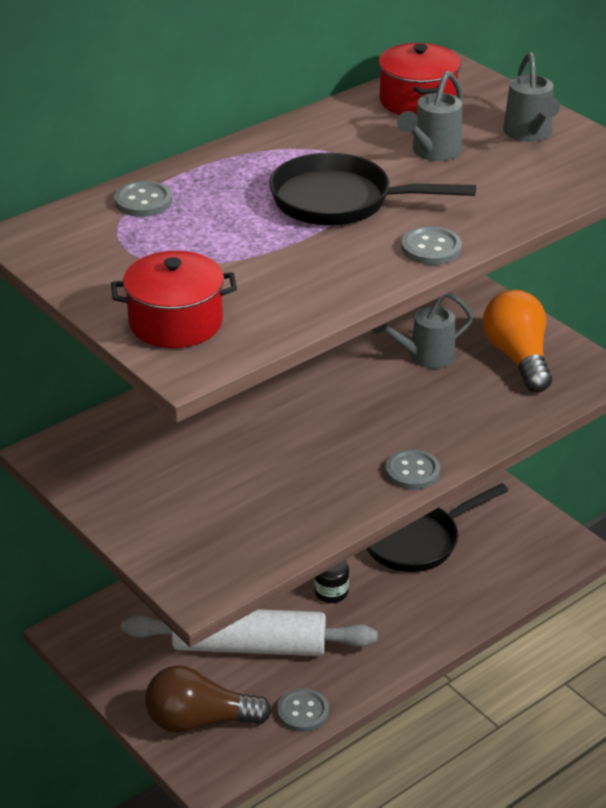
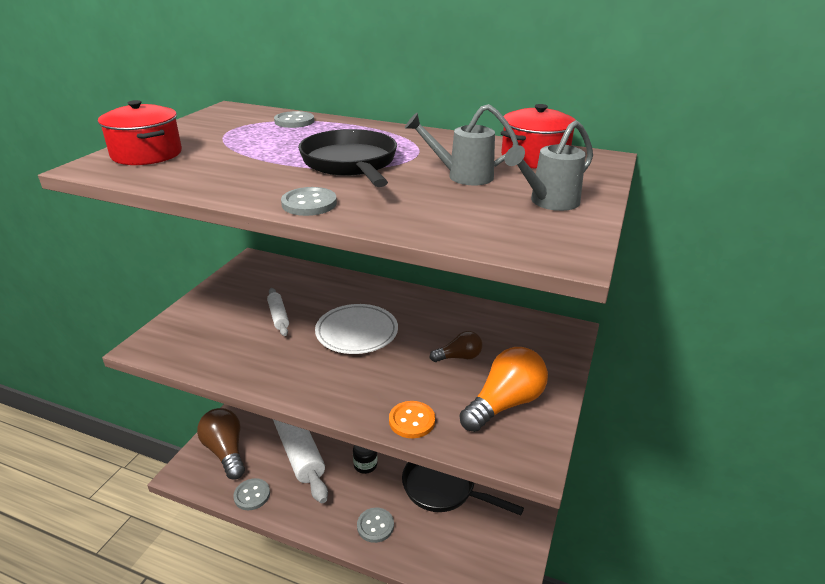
camera: 60 degrees right, 5 degrees down
(227, 463) = (278, 316): none -> white rolling pin
(318, 412) = (357, 332): none -> white plate
(412, 471) = (318, 395): grey button -> grey button (375, 526)
(424, 357) = (459, 357): grey watering can -> brown light bulb
(500, 422) = (412, 421): none -> orange button

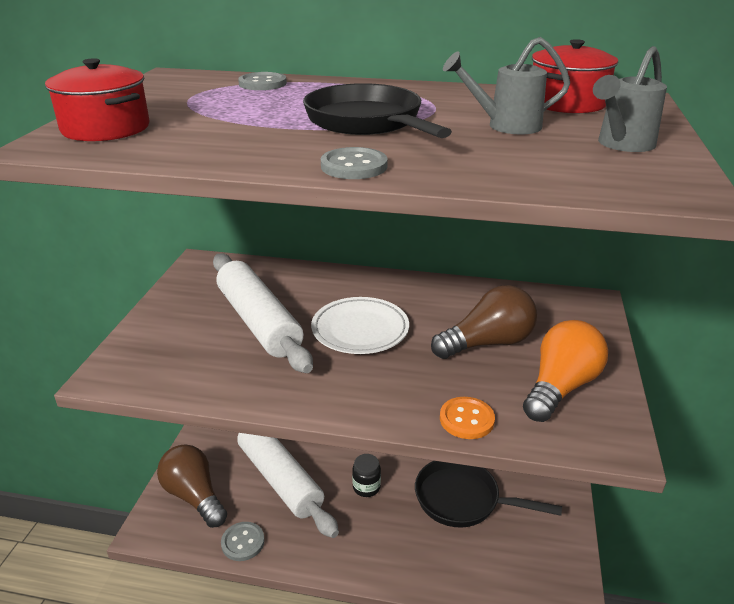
camera: 10 degrees left, 0 degrees up
(278, 316) = (259, 322): white rolling pin -> white rolling pin, size x2.25
(375, 526) = (400, 554): grey button -> none
(459, 357) = (487, 343): brown light bulb -> brown light bulb, size x1.81

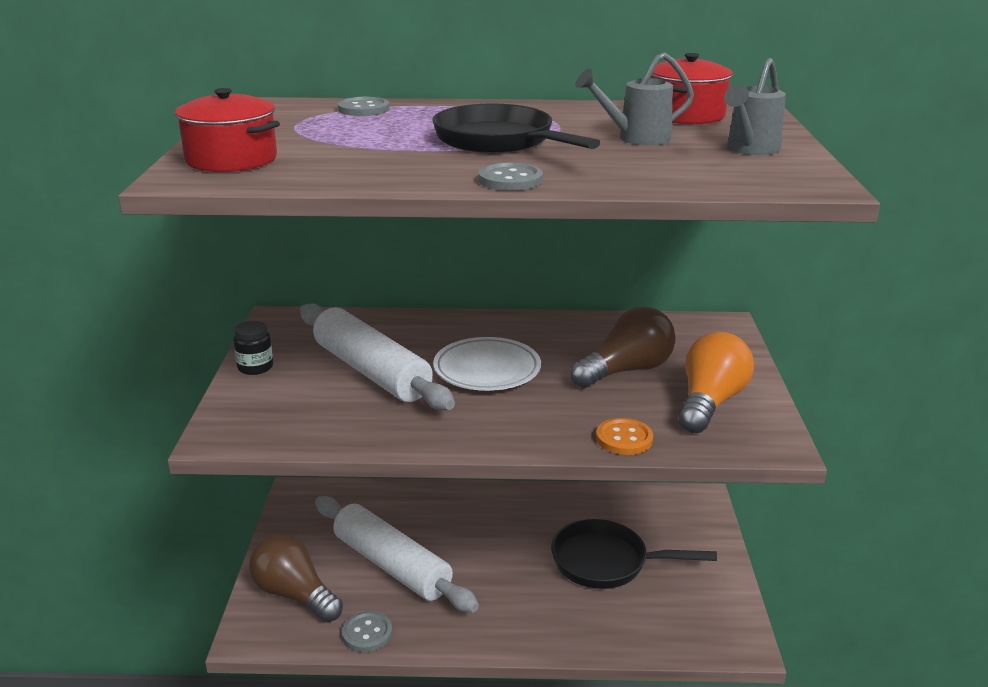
camera: 10 degrees left, 5 degrees down
(366, 487) = (495, 562): black jar -> black jar (255, 367)

